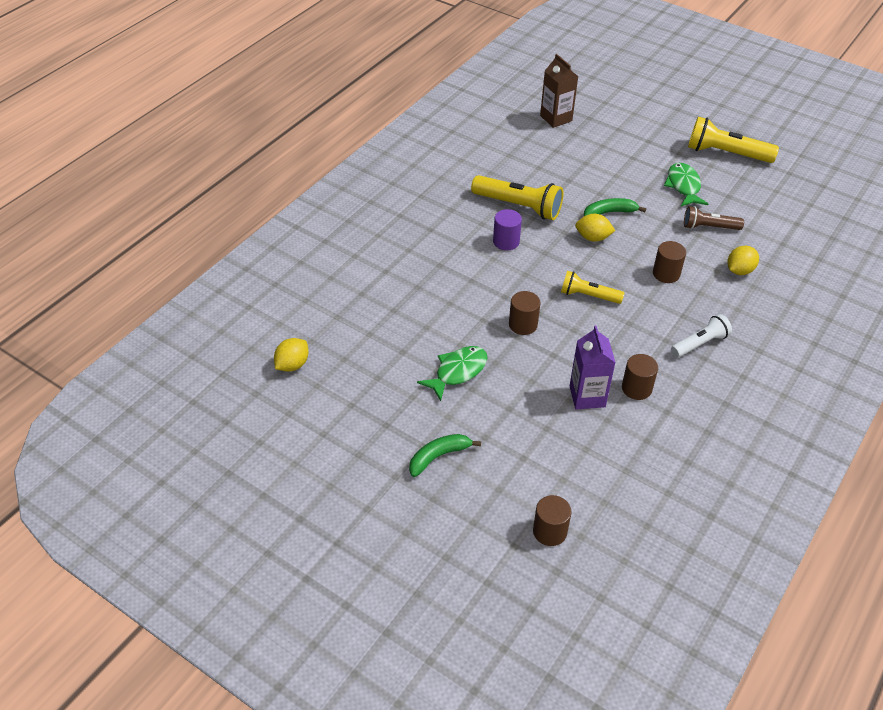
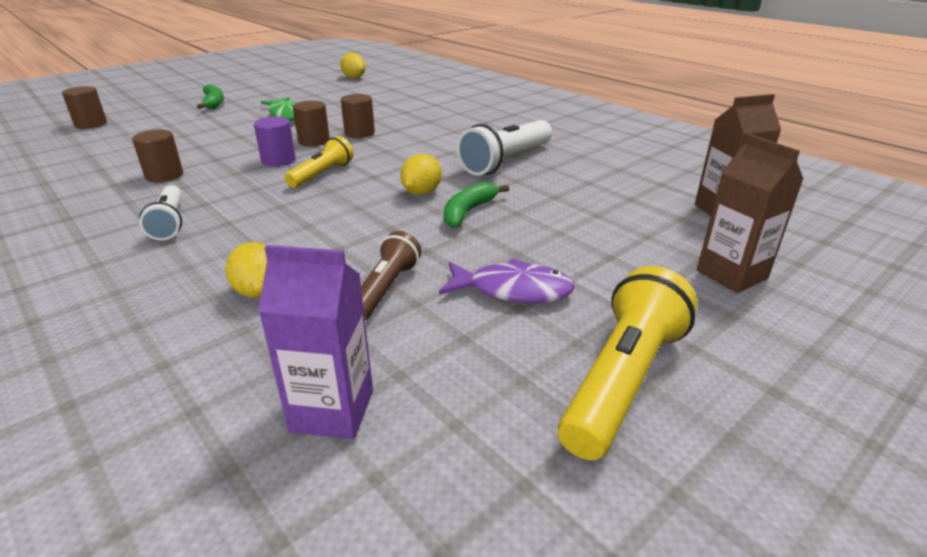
camera: 105 degrees right, 15 degrees down
(506, 241) = (445, 148): purple cylinder -> purple cylinder (278, 160)
(518, 206) = (506, 161): yellow flashlight -> white flashlight
(587, 396) = (190, 153): purple carton -> purple carton (332, 411)
(609, 212) = (468, 212): green banana -> green banana turned 150 degrees counterclockwise
(628, 122) = (731, 274): none -> brown carton
(666, 274) = (313, 227): brown cylinder -> brown cylinder (359, 133)
(683, 186) = (513, 290): green fish -> purple fish

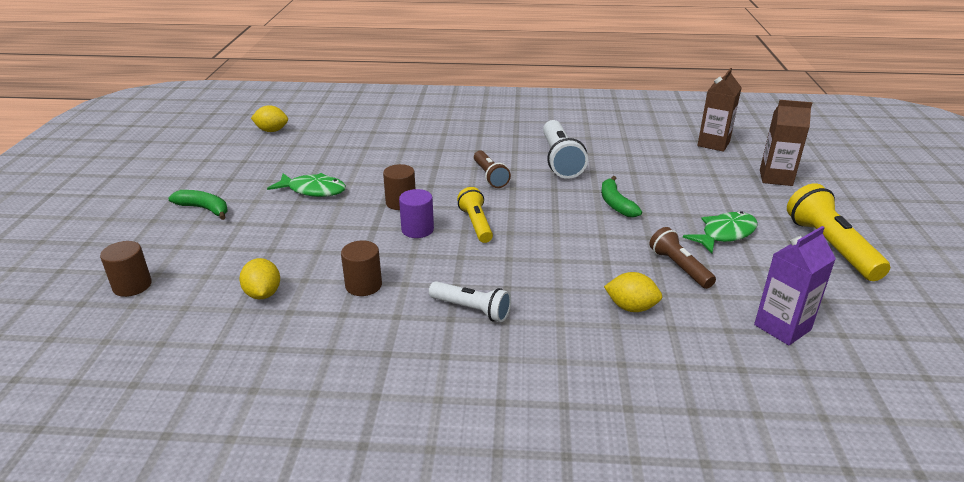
camera: 45 degrees left, 0 degrees up
(359, 133) = (417, 181): brown cylinder -> none
(417, 150) = (490, 176): none -> brown flashlight
(421, 192) = (565, 205): yellow lemon -> yellow lemon (263, 294)
(513, 290) = (725, 234): purple fish -> green fish

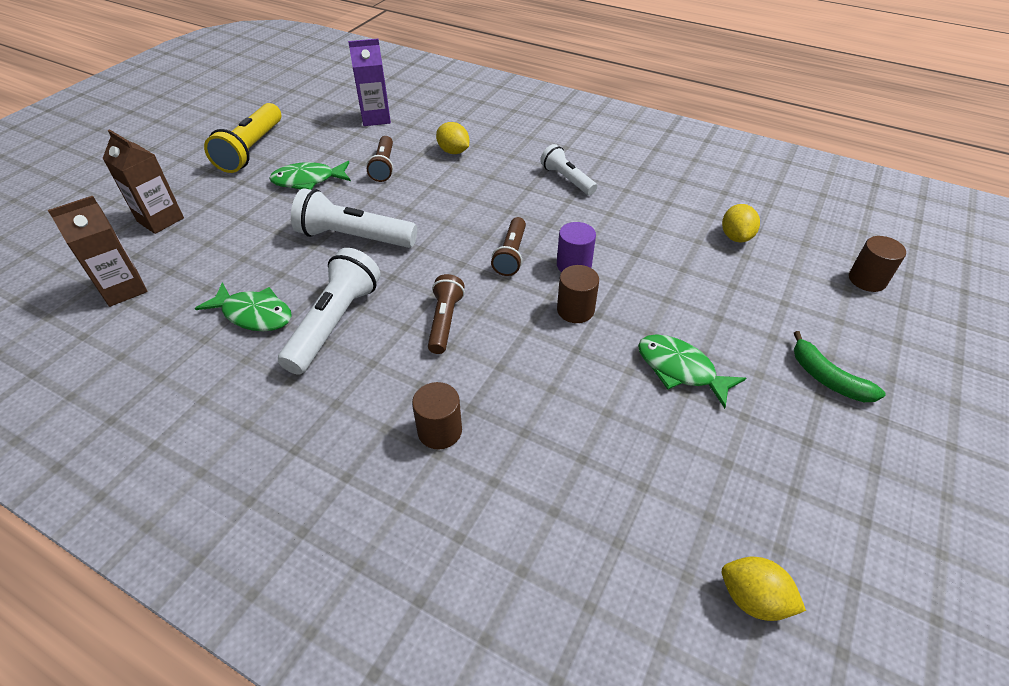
camera: 155 degrees left, 15 degrees up
(363, 285) = (645, 221): brown cylinder -> brown cylinder (440, 431)
(476, 224) = (511, 254): yellow flashlight -> brown flashlight
(615, 152) = (254, 314): none -> green fish
(616, 204) = (354, 237): green banana -> white flashlight

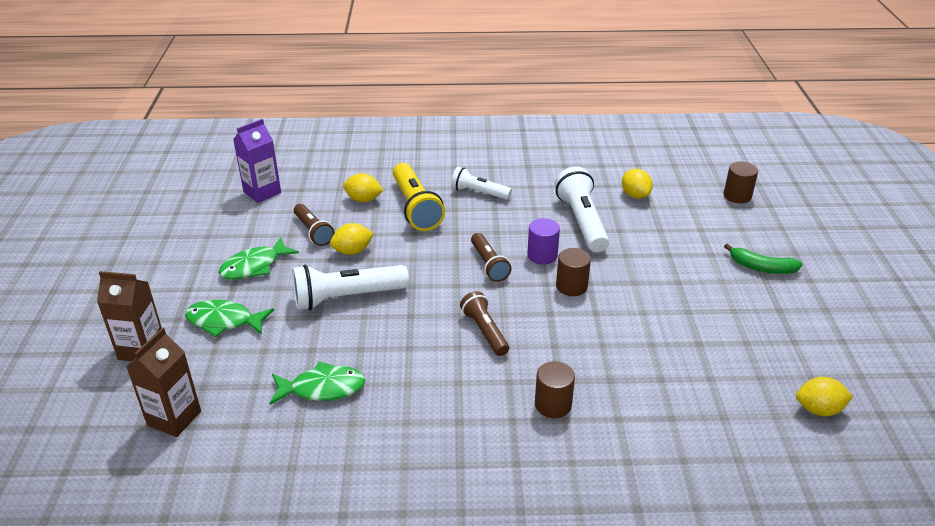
camera: 30 degrees left, 10 degrees down
(251, 150) = (166, 258): yellow flashlight -> yellow flashlight (415, 207)
(334, 323) = (399, 367): white flashlight -> white flashlight (582, 222)
(399, 196) = (352, 251): none -> yellow lemon
(680, 369) = (673, 298): green fish -> green fish (224, 321)

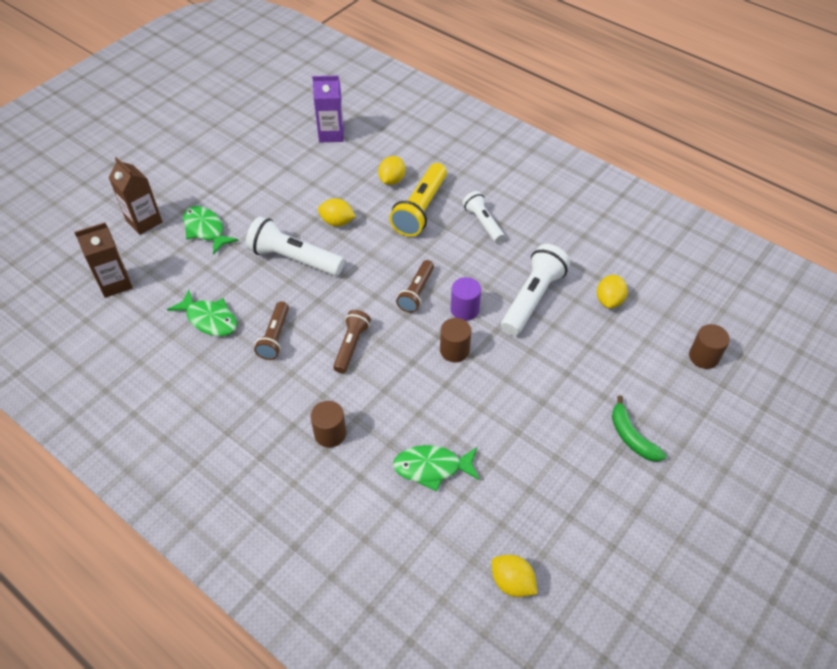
camera: 40 degrees right, 15 degrees up
(254, 266) = (264, 196): green fish -> green fish (432, 467)
(313, 231) = (329, 189): brown flashlight -> brown flashlight (275, 337)
(363, 199) = (392, 180): yellow lemon -> yellow lemon turned 60 degrees clockwise

